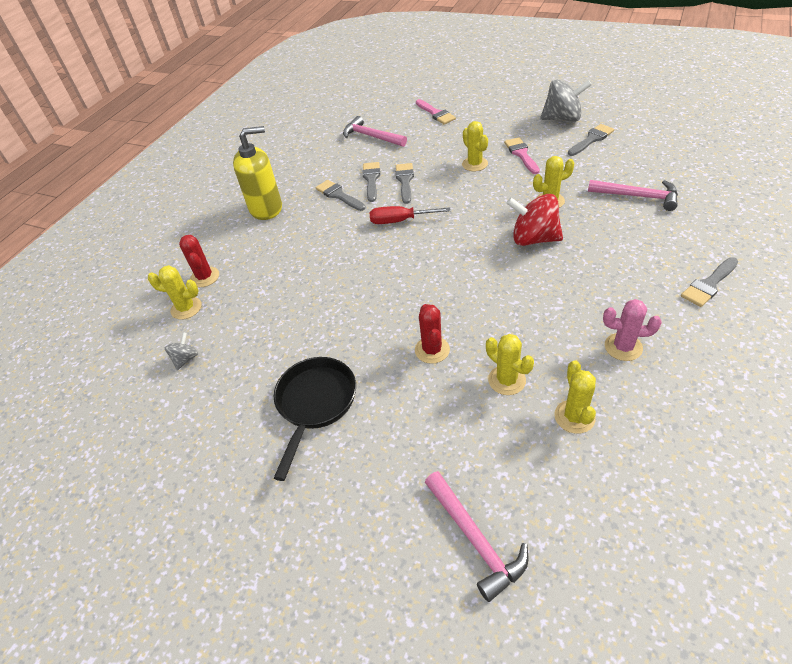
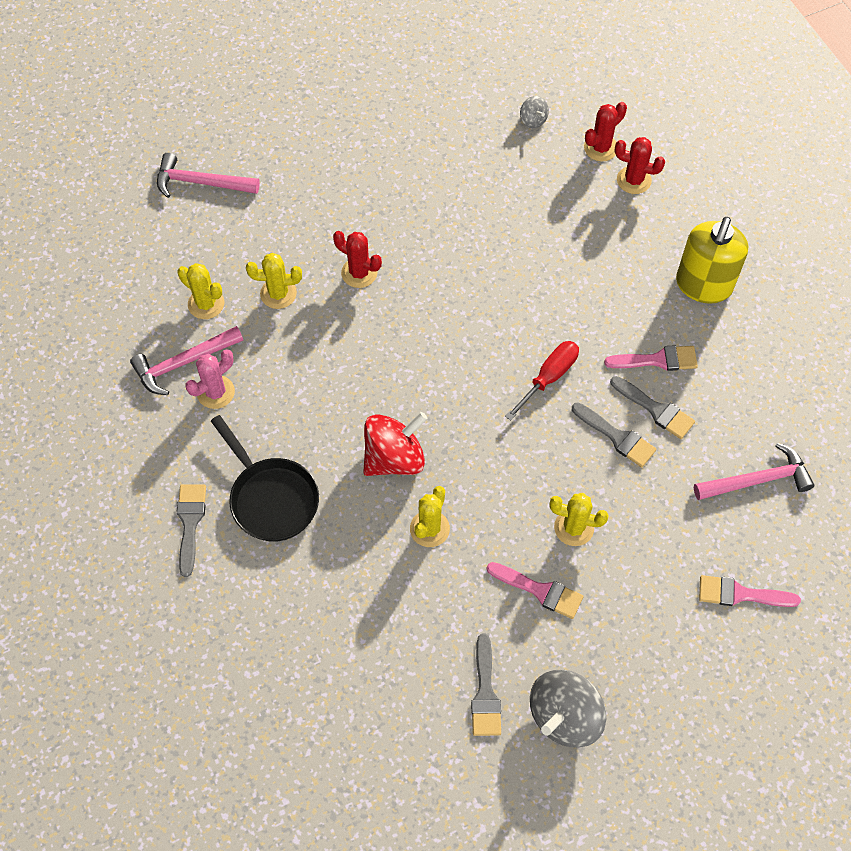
camera: 125 degrees right, 15 degrees up
(186, 308) = (600, 148): yellow cactus -> red cactus
(315, 403) = (393, 171): black pan -> black pan (271, 498)
(339, 195) = (657, 360): grey brush -> pink brush
(638, 197) = (344, 611): pink hammer -> pink hammer (183, 363)

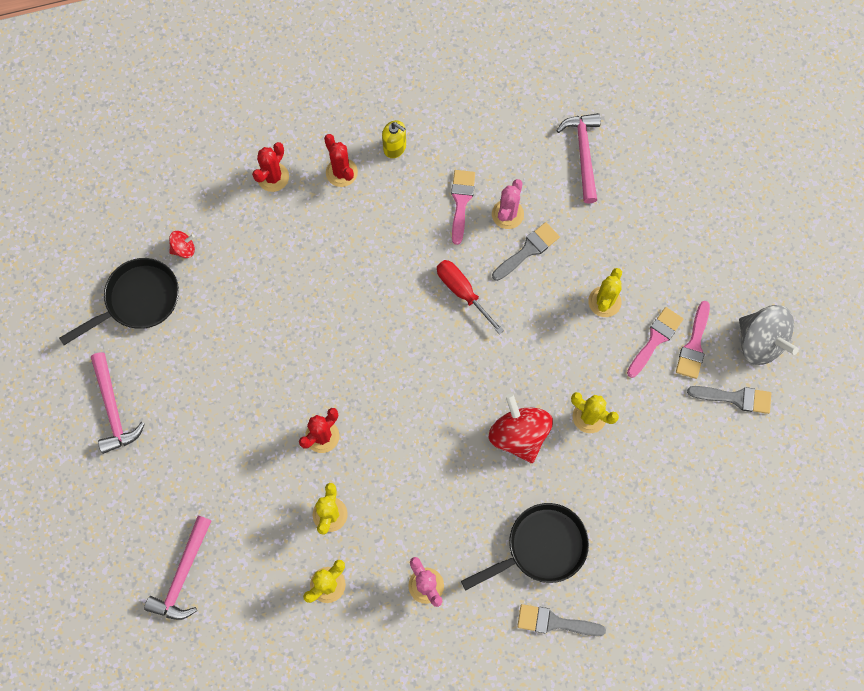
camera: 80 degrees left, 10 degrees up
(183, 363) = (389, 613): pink hammer -> pink hammer (113, 409)
(469, 94) = (138, 300): none -> black pan
(533, 120) = (184, 249): grey spinning top -> red spinning top
(600, 148) = (230, 197): red cactus -> red cactus (341, 172)
(655, 409) = (507, 214): grey brush -> pink cactus
(703, 285) = (395, 147): yellow soap dispenser -> yellow soap dispenser, size x0.53
(740, 594) = (677, 191): pink brush -> pink brush (694, 345)

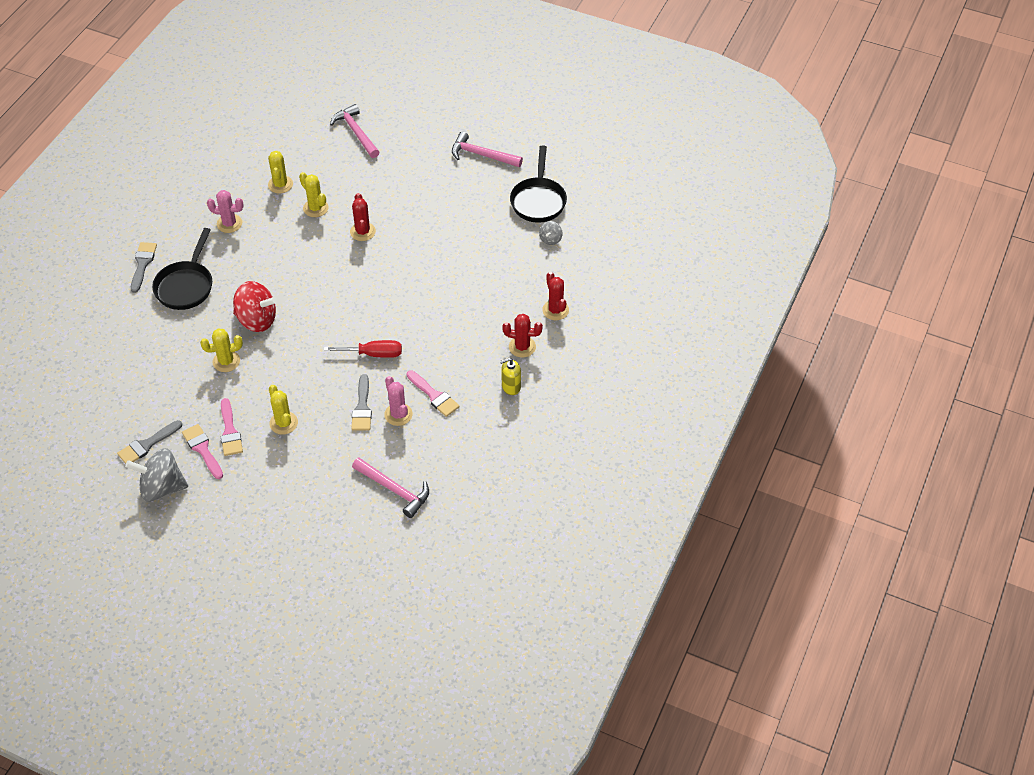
camera: 130 degrees right, 20 degrees down
(184, 249) = (550, 239): red spinning top -> grey spinning top
(554, 622) = (142, 264): grey brush -> grey brush turned 45 degrees counterclockwise

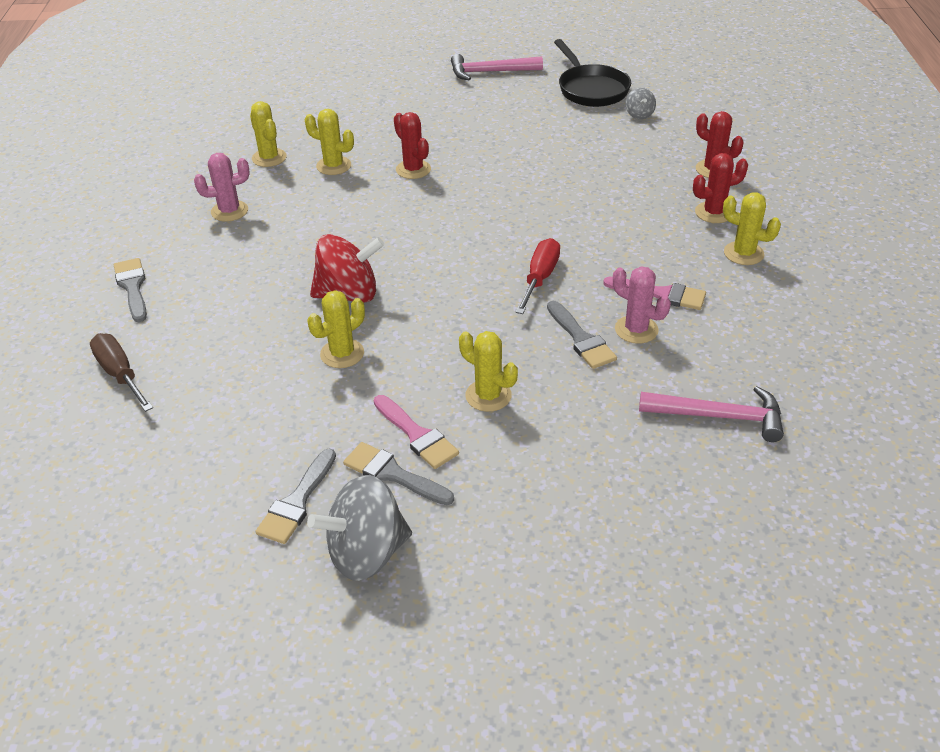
camera: 25 degrees left, 10 degrees down
(105, 326) = (120, 374): none -> brown screwdriver
(186, 286) = (215, 291): black pan -> none
(202, 449) = (393, 474): pink brush -> grey brush
(356, 132) = (326, 92): pink hammer -> none
(373, 354) = (540, 278): red screwdriver -> red screwdriver turned 45 degrees counterclockwise
(511, 387) = (743, 253): yellow soap dispenser -> yellow cactus

